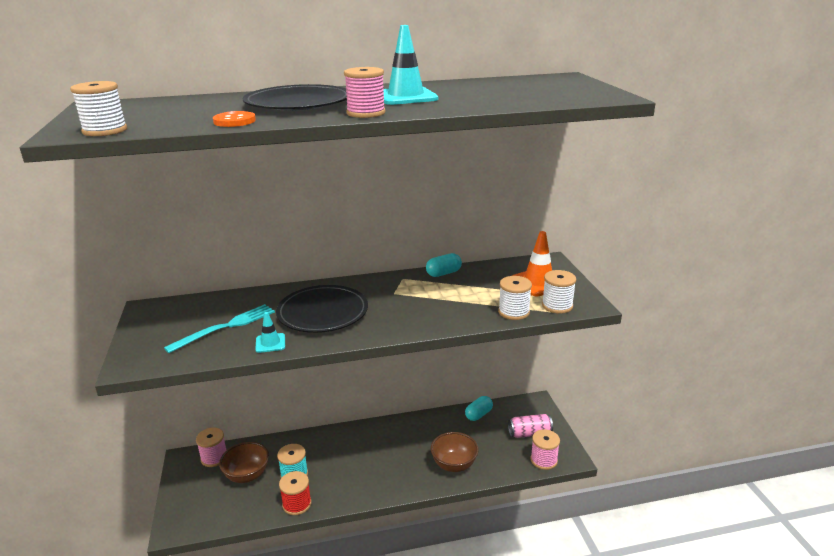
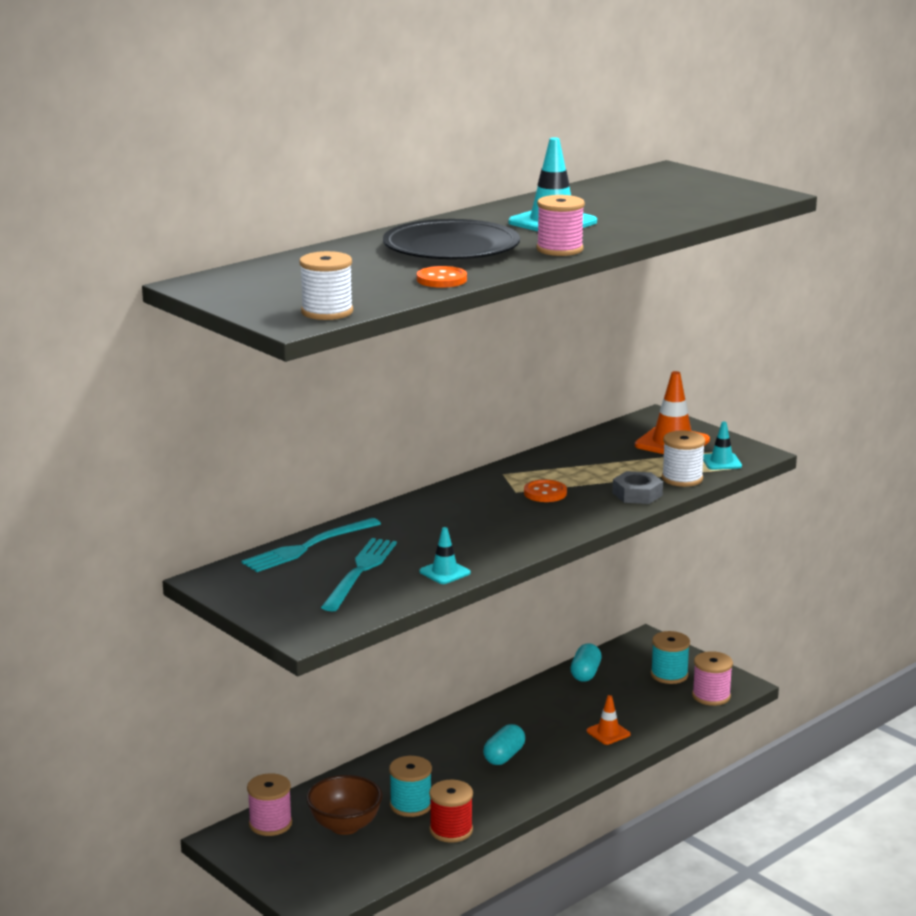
camera: 30 degrees left, 5 degrees down
(226, 300) = (308, 547): none -> turquoise fork
(323, 313) = (459, 530): black plate -> none
(409, 299) = (545, 493): none -> orange button
(443, 273) = (547, 457): turquoise capsule -> turquoise capsule (504, 756)
(454, 465) = (608, 733): brown bowl -> orange traffic cone
(468, 316) = (637, 494): none -> grey nut
(529, 433) = (669, 675): pink can -> turquoise spool
(557, 306) = (721, 462): white spool -> turquoise traffic cone

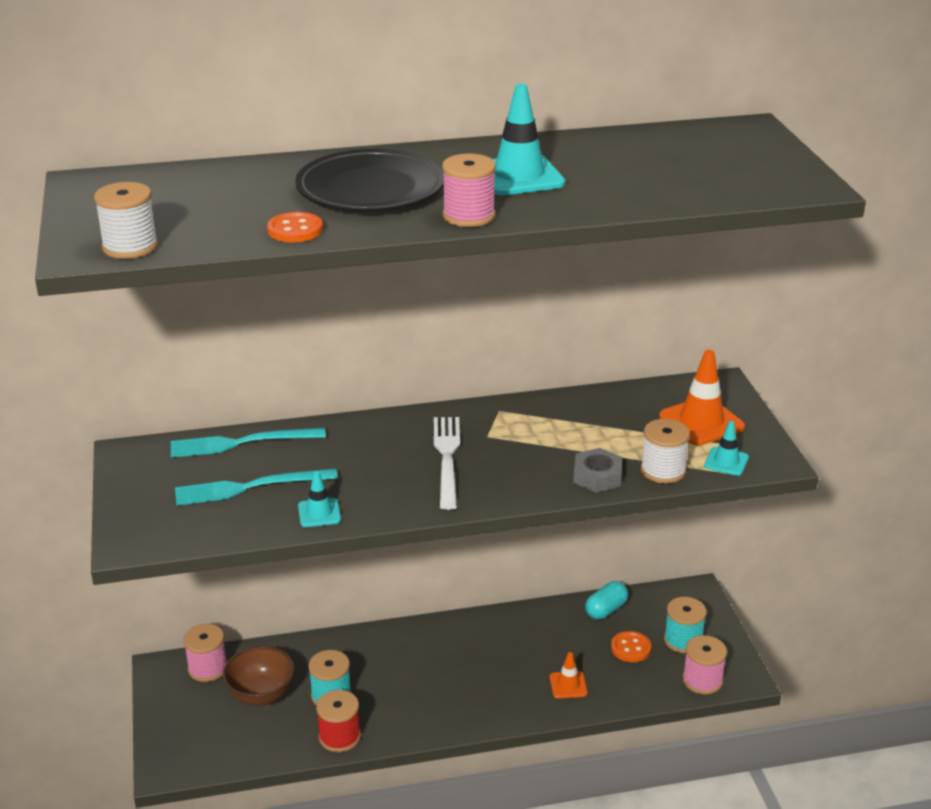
camera: 30 degrees right, 10 degrees up
(360, 572) = (250, 487): turquoise fork -> turquoise fork turned 150 degrees counterclockwise
(503, 513) = (447, 458): none -> white fork
(504, 756) = (454, 674): turquoise capsule -> none
(545, 493) = (511, 447): orange button -> orange button (630, 648)

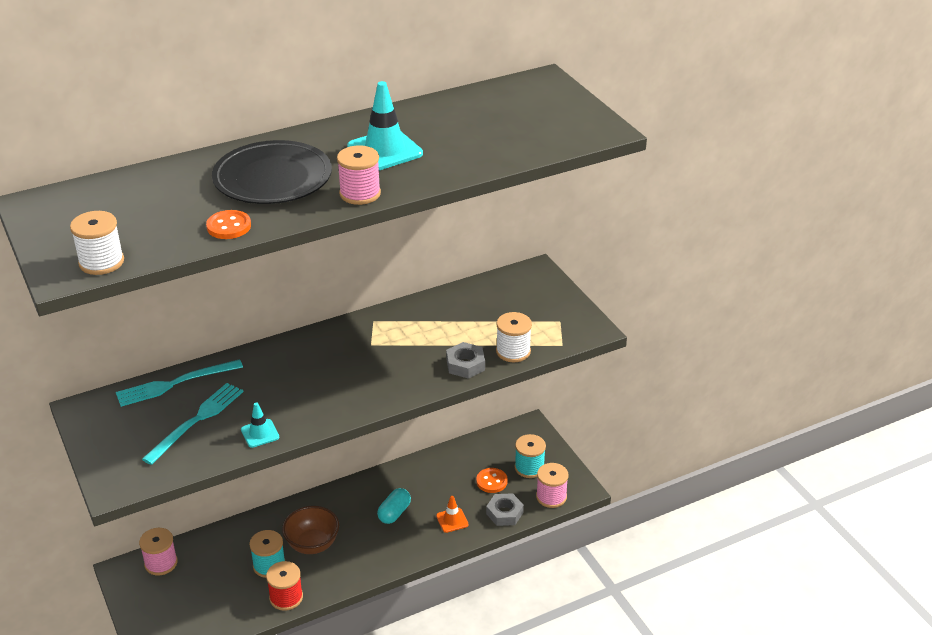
camera: 15 degrees left, 5 degrees up
(250, 487) = (196, 421): turquoise fork -> turquoise fork turned 150 degrees clockwise
(261, 695) = (212, 576): brown bowl -> brown bowl (312, 544)
(447, 458) = (346, 369): white fork -> none
(606, 610) = (465, 454): turquoise capsule -> turquoise capsule (394, 513)
(637, 689) = (504, 513): none -> grey nut
(701, 422) = (530, 305): orange traffic cone -> none
(726, 462) = (557, 336): turquoise traffic cone -> none

